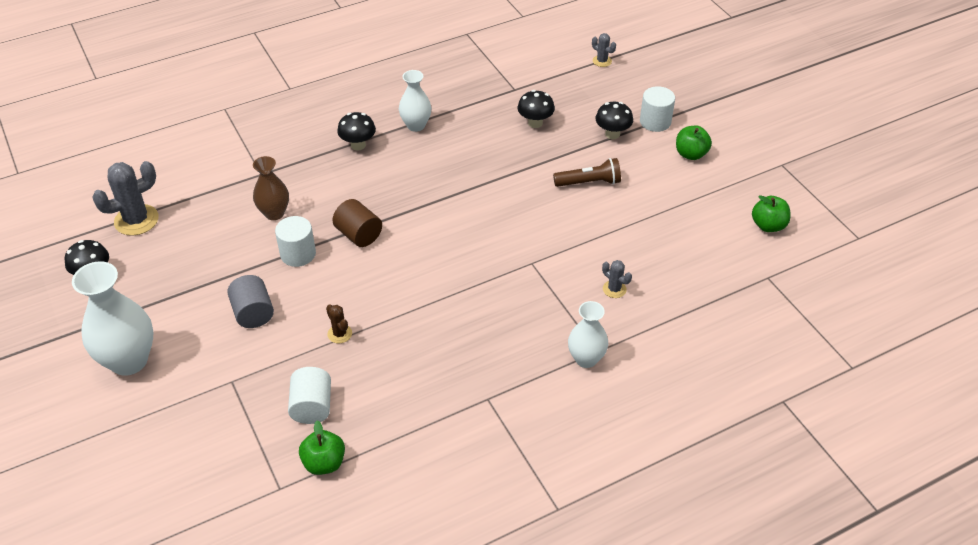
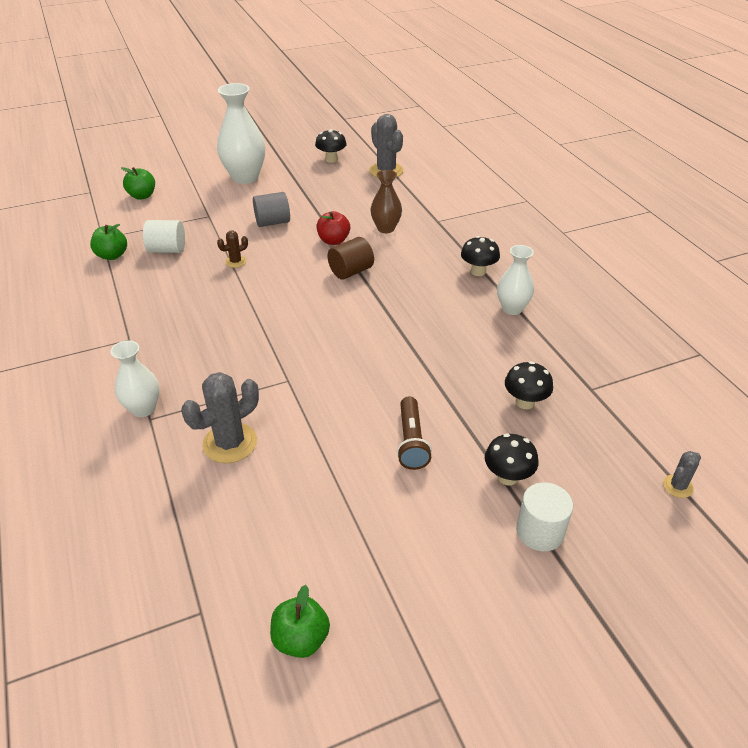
camera: 95 degrees right, 5 degrees down
(298, 254) = (333, 241): white cylinder -> red apple
(614, 289) = (230, 443): grey cactus -> grey cactus, size x1.95
(691, 154) = (466, 565): green apple -> green apple (142, 196)

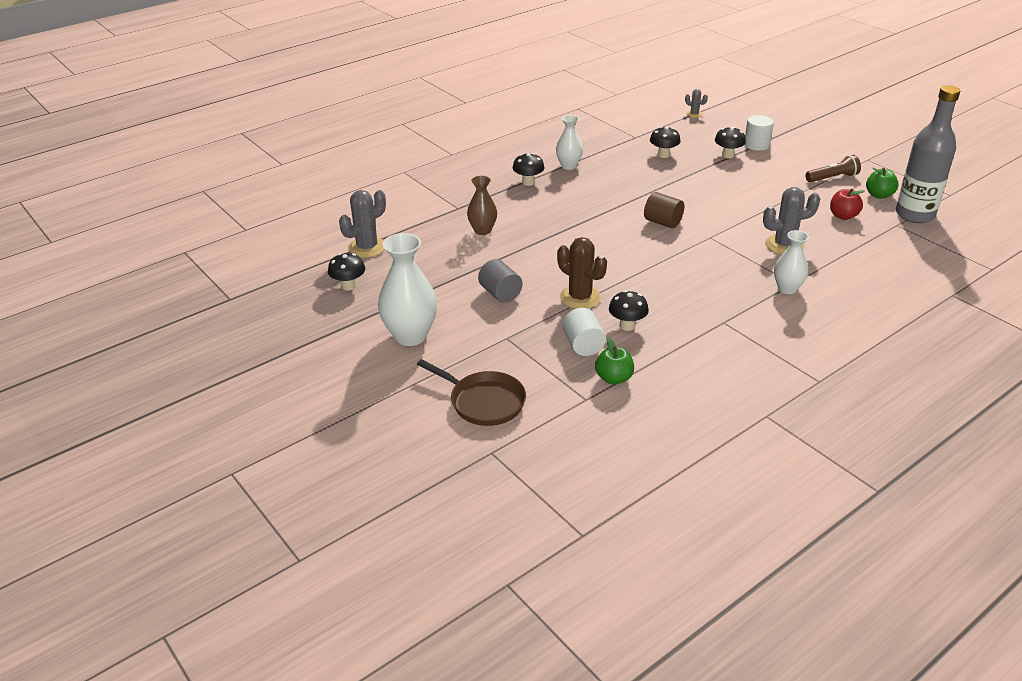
camera: 105 degrees left, 5 degrees down
(142, 196) = (483, 402): green apple -> brown pan
(173, 278) = (627, 326): none -> black mushroom
(213, 661) = (914, 215): none -> grey bottle
(230, 443) = (784, 245): grey cactus -> grey cactus turned 45 degrees counterclockwise
(235, 262) = (580, 297): brown cactus -> brown cactus, size x1.95
(333, 241) = (517, 253): red apple -> red apple (843, 216)
(351, 271) = (560, 236): brown cylinder -> brown cylinder (662, 222)
(411, 441) = (727, 185): brown flashlight -> brown flashlight (832, 178)

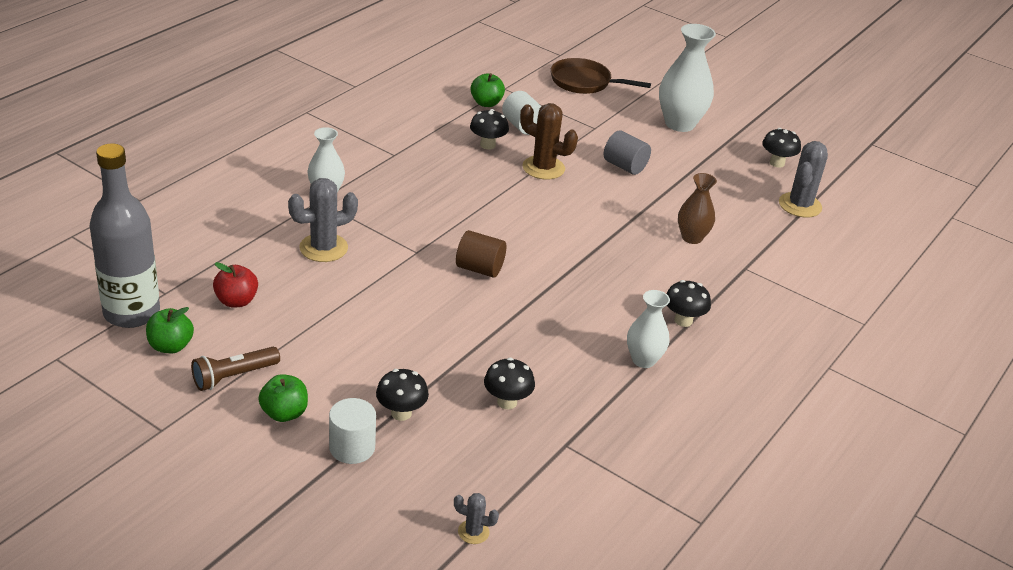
camera: 160 degrees right, 0 degrees up
(797, 160) = (284, 413): none -> green apple

